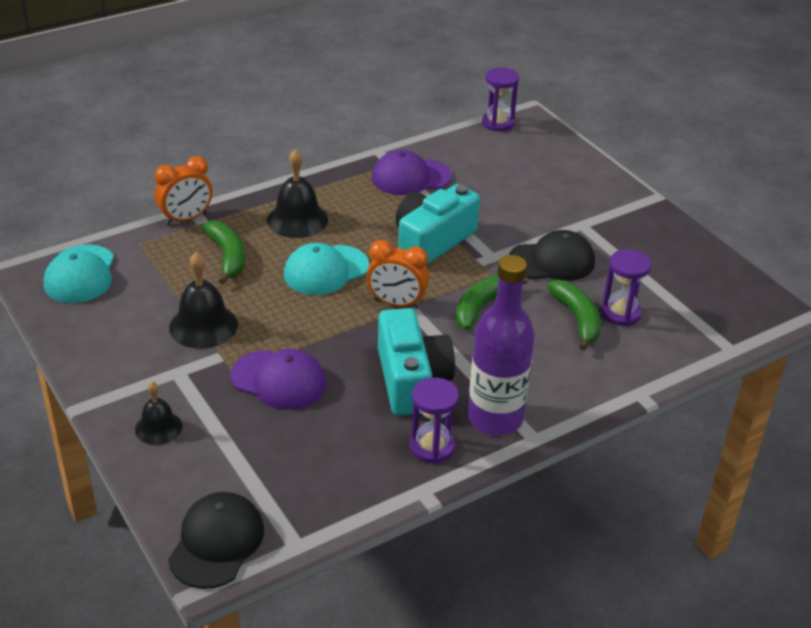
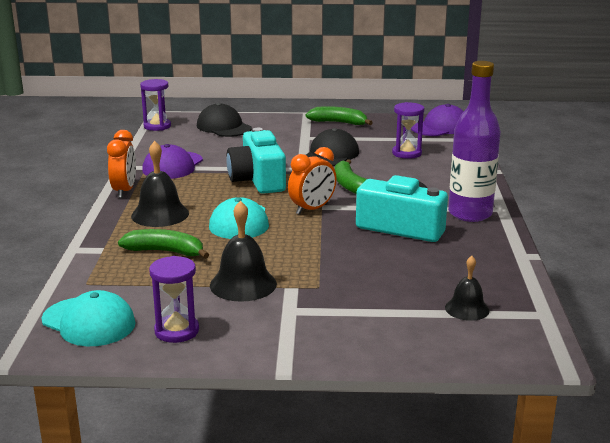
camera: 55 degrees left, 15 degrees down
(158, 428) = (353, 336): black bell -> black bell (467, 309)
(186, 219) = (85, 255): orange clock -> orange clock (124, 191)
(216, 543) = (517, 346): black cap -> black cap (224, 127)
(279, 380) = (349, 272): purple cap -> purple cap (440, 127)
(432, 447) = (480, 240): purple hourglass -> purple hourglass (177, 331)
(577, 319) = (398, 165): green banana -> green banana (339, 123)

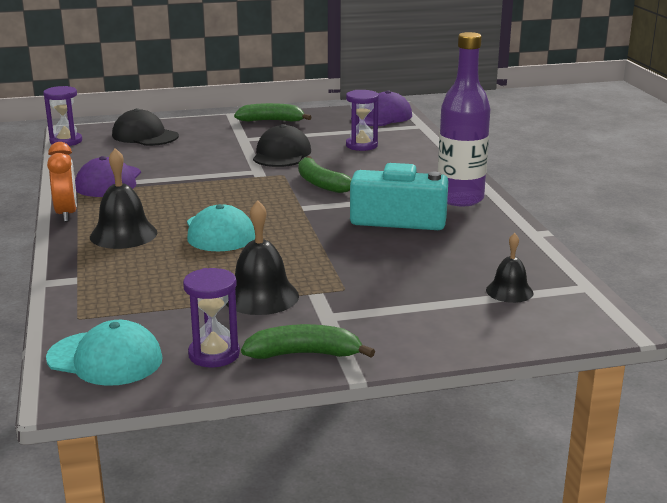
camera: 15 degrees left, 0 degrees up
(165, 252) = (153, 273): green banana -> green banana (304, 354)
(258, 180) = (215, 187): turquoise camera -> none
(312, 209) = (293, 211): orange clock -> none

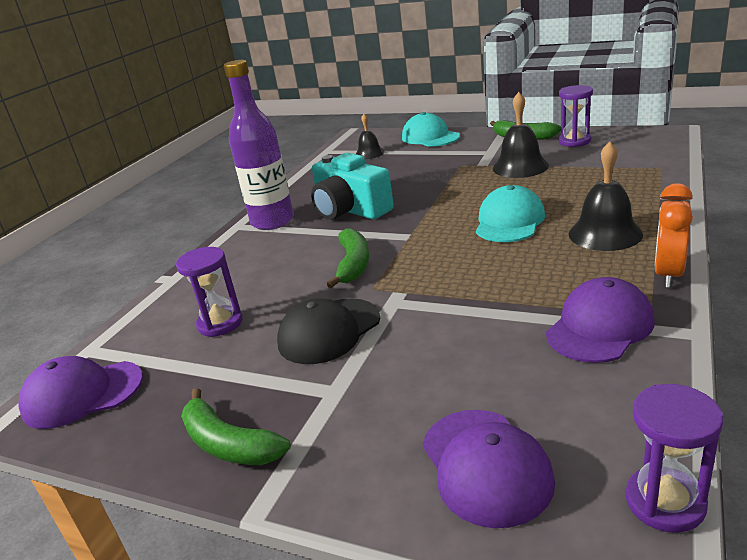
camera: 140 degrees left, 5 degrees up
(105, 359) = (644, 145): turquoise cap -> turquoise cap (430, 137)
(145, 136) = (485, 466): black cap -> purple cap

